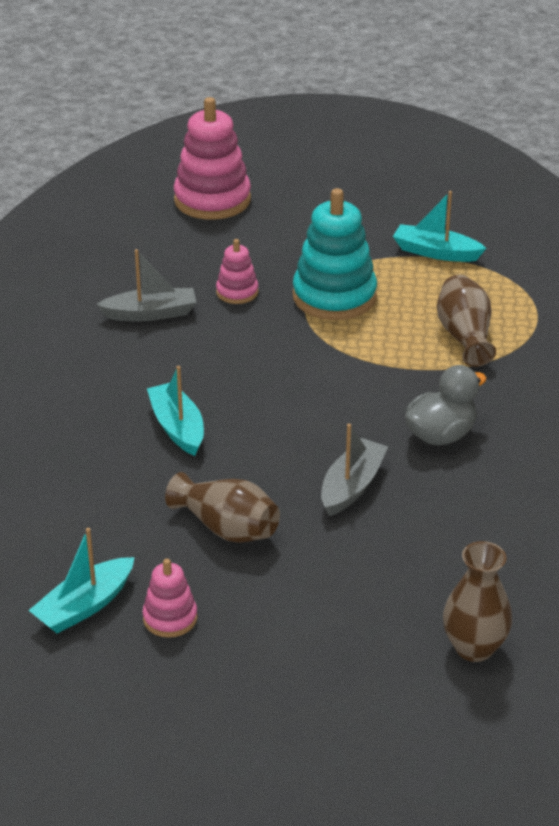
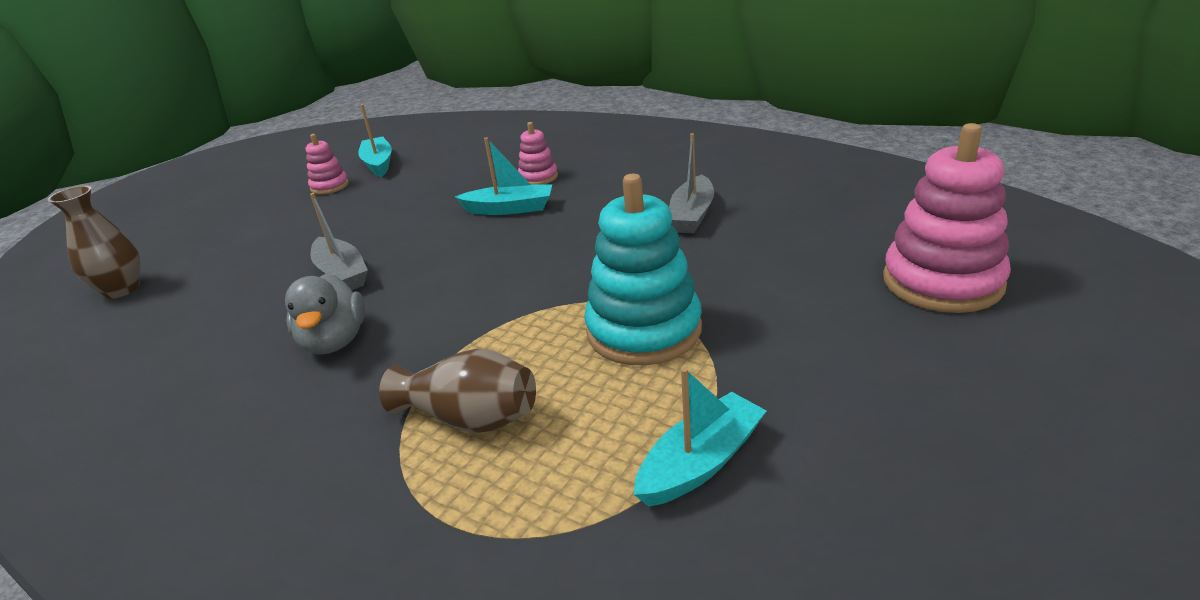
camera: 120 degrees right, 5 degrees down
(227, 528) = (375, 214): brown vase -> none
(237, 292) = (700, 266): pink stacking toy -> pink stacking toy (538, 178)

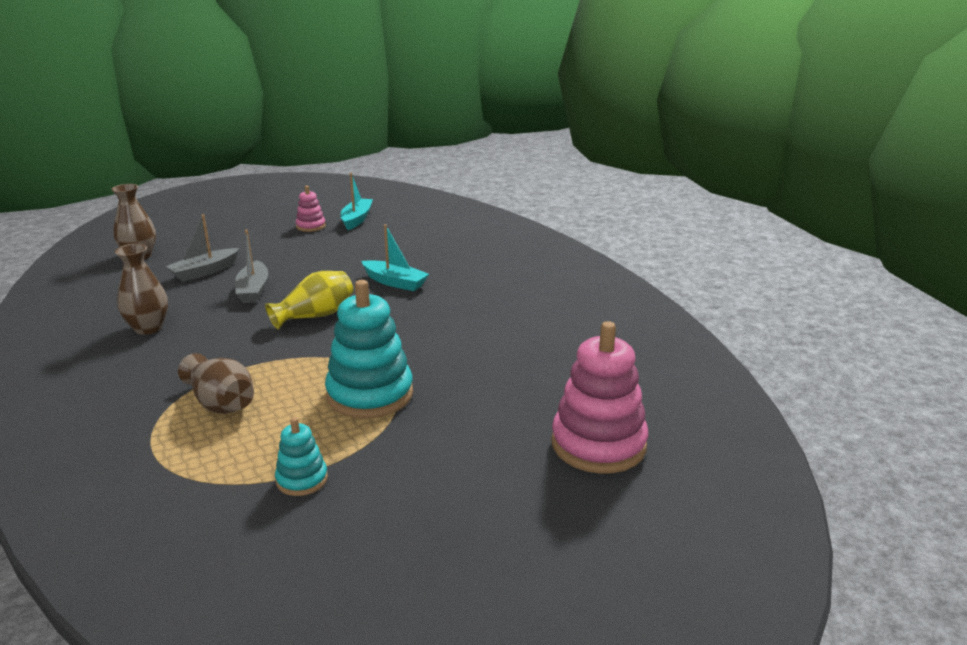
camera: 25 degrees right, 5 degrees down
(243, 369) = (148, 328): none -> brown vase
(335, 341) = (206, 331): grey duck -> none
(461, 273) = (315, 316): none -> yellow vase
(538, 178) = (440, 266): pink stacking toy -> none
(692, 215) = (502, 331): grey boat -> grey boat (204, 271)
(701, 462) = (302, 479): turquoise boat -> turquoise stacking toy

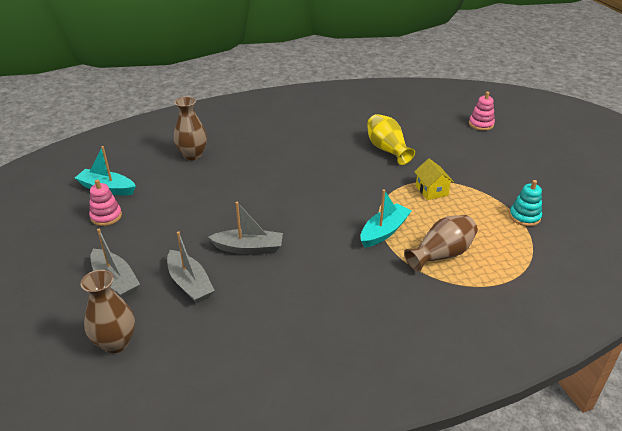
camera: 80 degrees left, 10 degrees up
(148, 328) = (310, 310): brown vase -> brown vase (192, 155)
(217, 244) = (115, 280): none -> grey boat
(315, 316) = (311, 213): yellow vase -> yellow vase (387, 149)
(370, 394) = (431, 190): turquoise stacking toy -> yellow house
(395, 282) = (263, 173): turquoise boat -> turquoise boat (384, 231)
(598, 444) = (481, 124): pink stacking toy -> pink stacking toy, size x0.51

